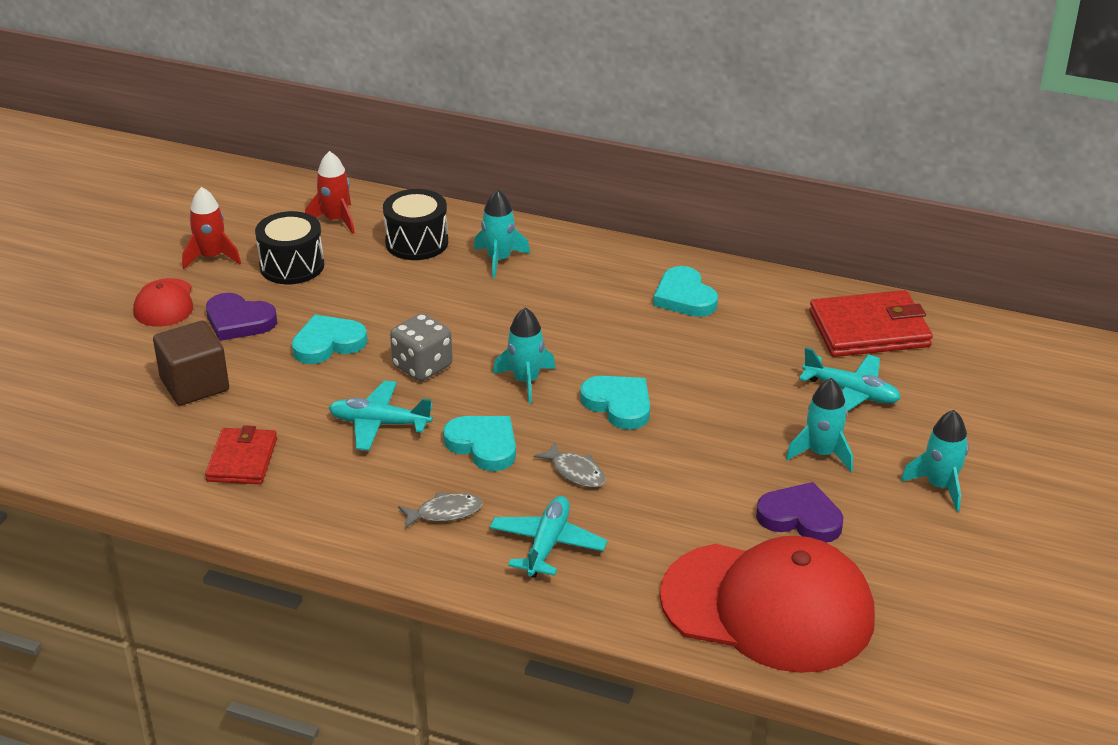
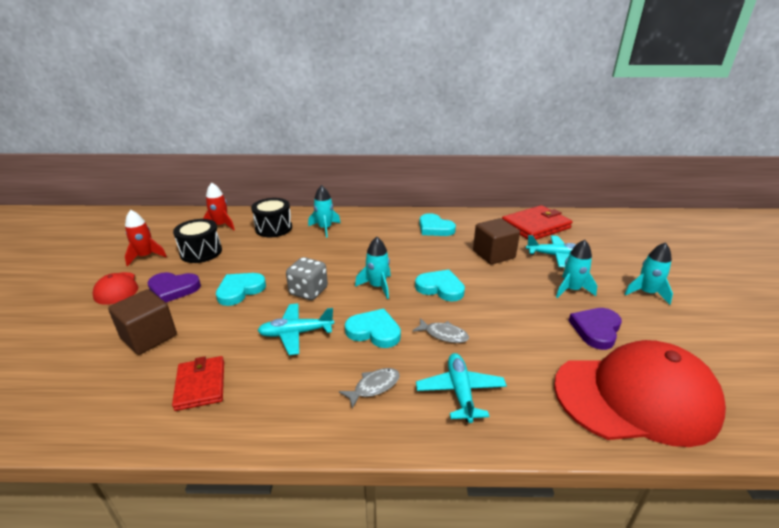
camera: 20 degrees left, 5 degrees down
(747, 367) = (493, 254): none -> brown cube
(800, 517) = (596, 329): purple heart -> purple heart turned 60 degrees counterclockwise

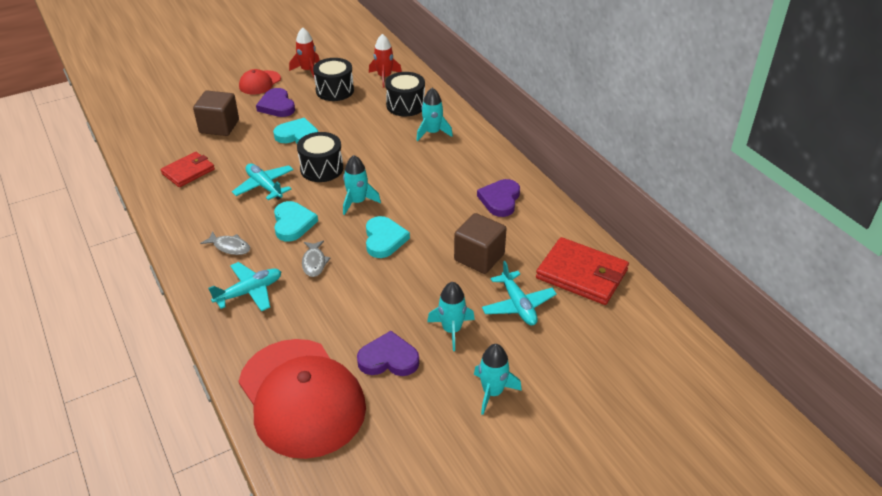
camera: 60 degrees right, 10 degrees up
(308, 291) = (321, 169): grey dice -> black drum
(435, 228) = (500, 200): turquoise heart -> purple heart

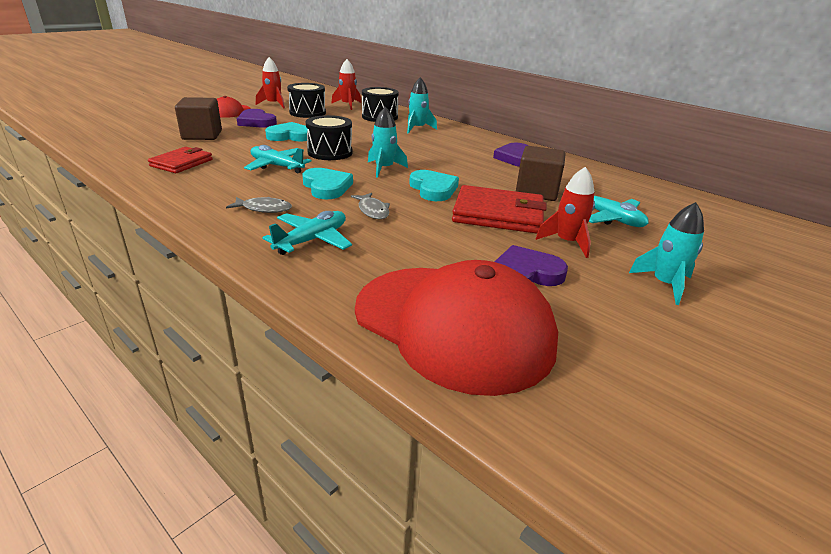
camera: 20 degrees left, 10 degrees down
(451, 330) = (567, 242): turquoise rocket -> red rocket
(582, 274) = (638, 193): red wallet -> red wallet (498, 214)

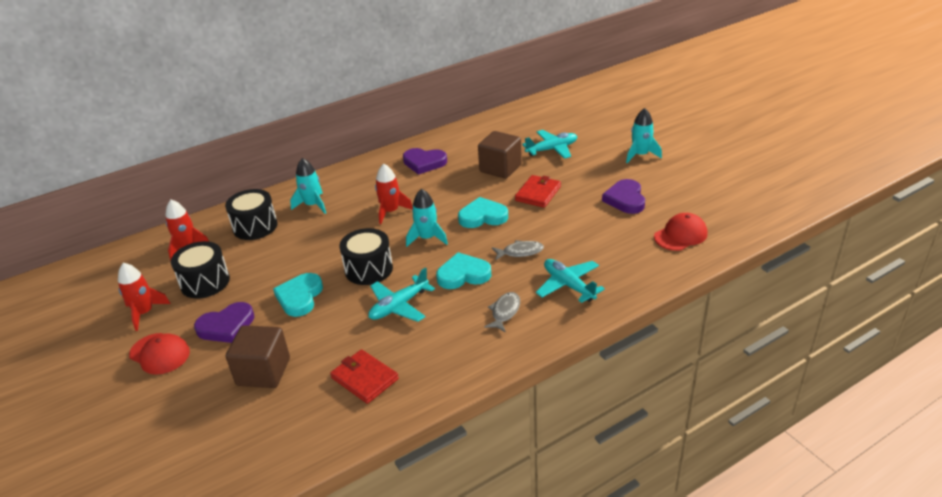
camera: 70 degrees left, 5 degrees up
(453, 325) = (680, 235): red cap -> red cap, size x0.46
(498, 214) = (538, 193): red wallet -> red wallet, size x0.64
(567, 242) = (586, 175): red rocket -> red rocket (390, 211)

